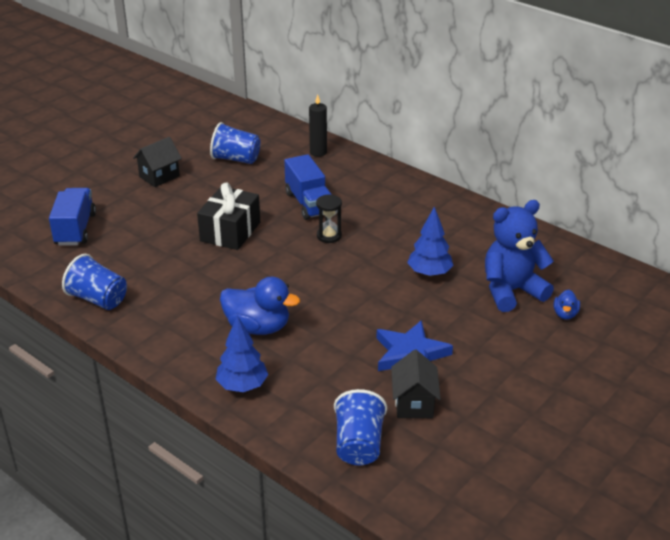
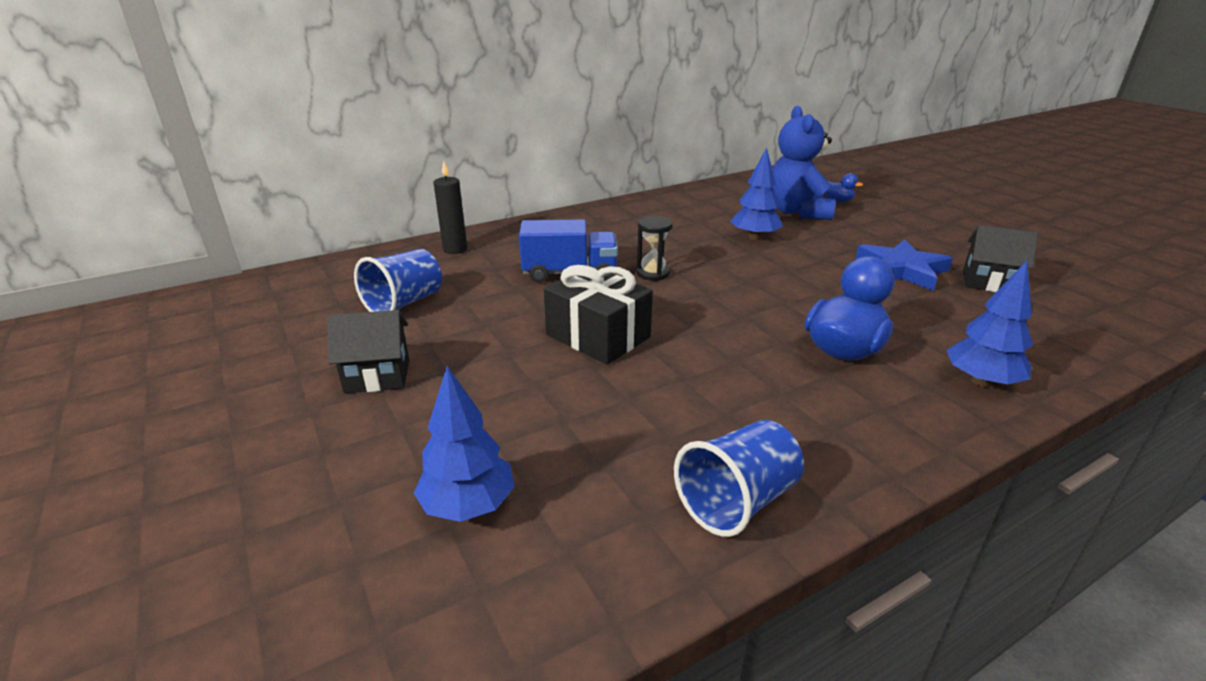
camera: 70 degrees left, 5 degrees down
(75, 229) = (468, 506): blue truck -> blue tree
(159, 176) = (377, 376): black house -> black house turned 75 degrees counterclockwise
(359, 445) = (1073, 322): blue cup -> none

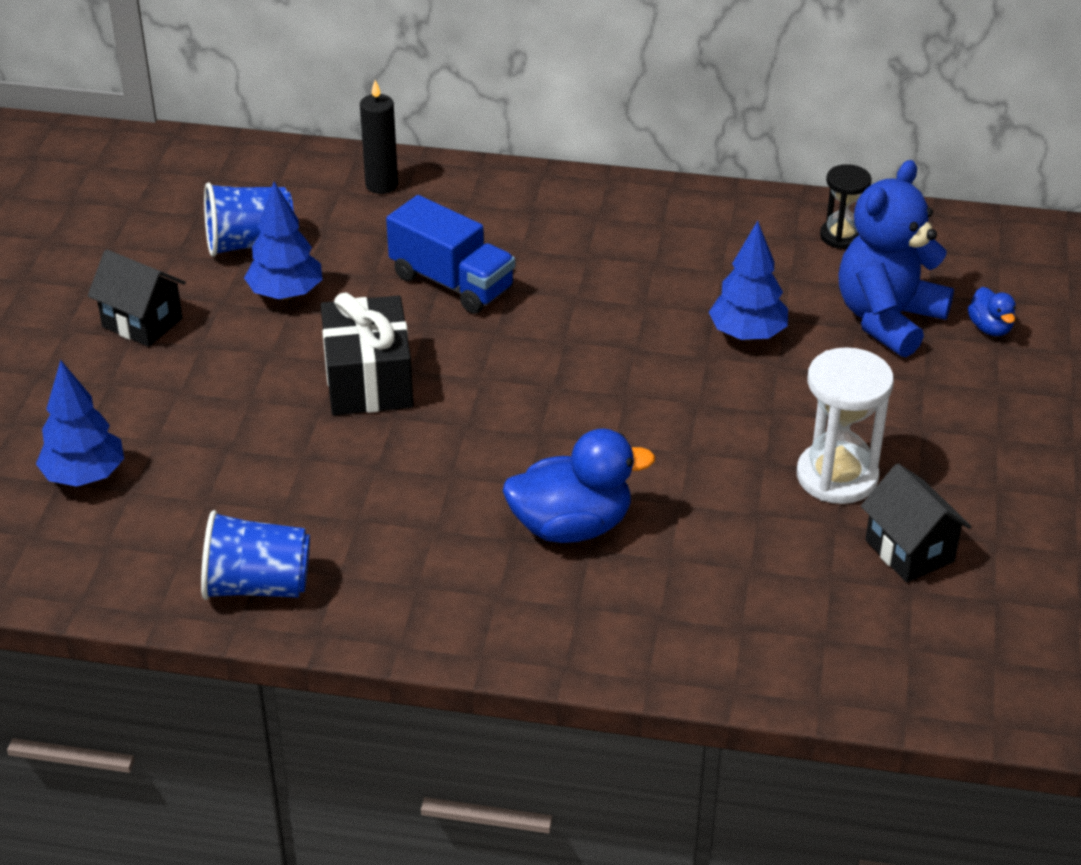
camera: 40 degrees right, 10 degrees up
(652, 273) = (538, 328): black hourglass -> black hourglass (841, 236)
(901, 270) = (837, 476): blue star -> white hourglass
(980, 381) = (638, 631): blue tree -> blue tree (286, 294)

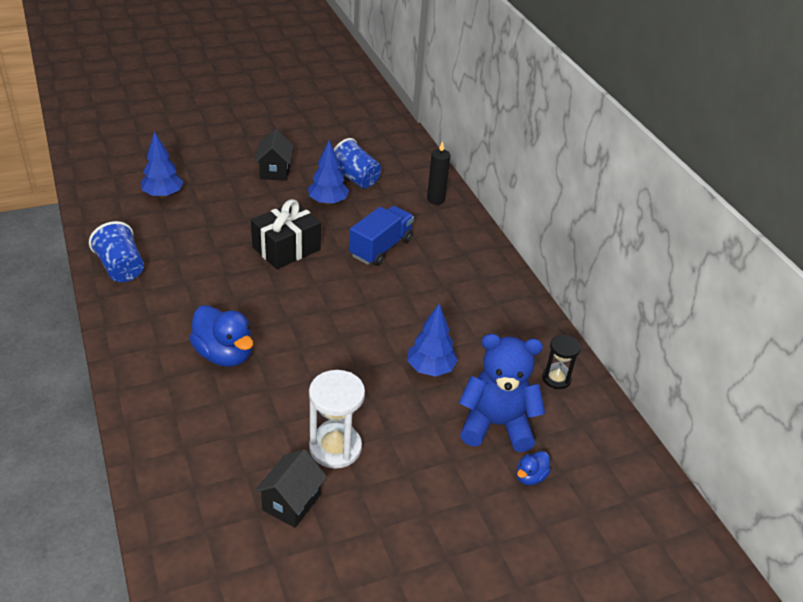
camera: 55 degrees right, 0 degrees up
(451, 282) = (381, 248): blue truck -> blue truck turned 150 degrees counterclockwise

